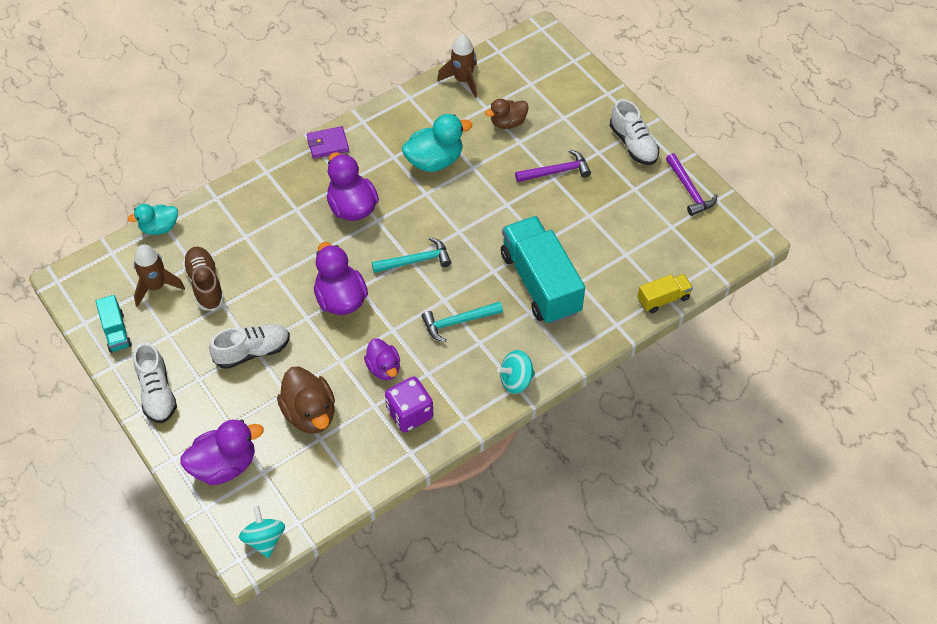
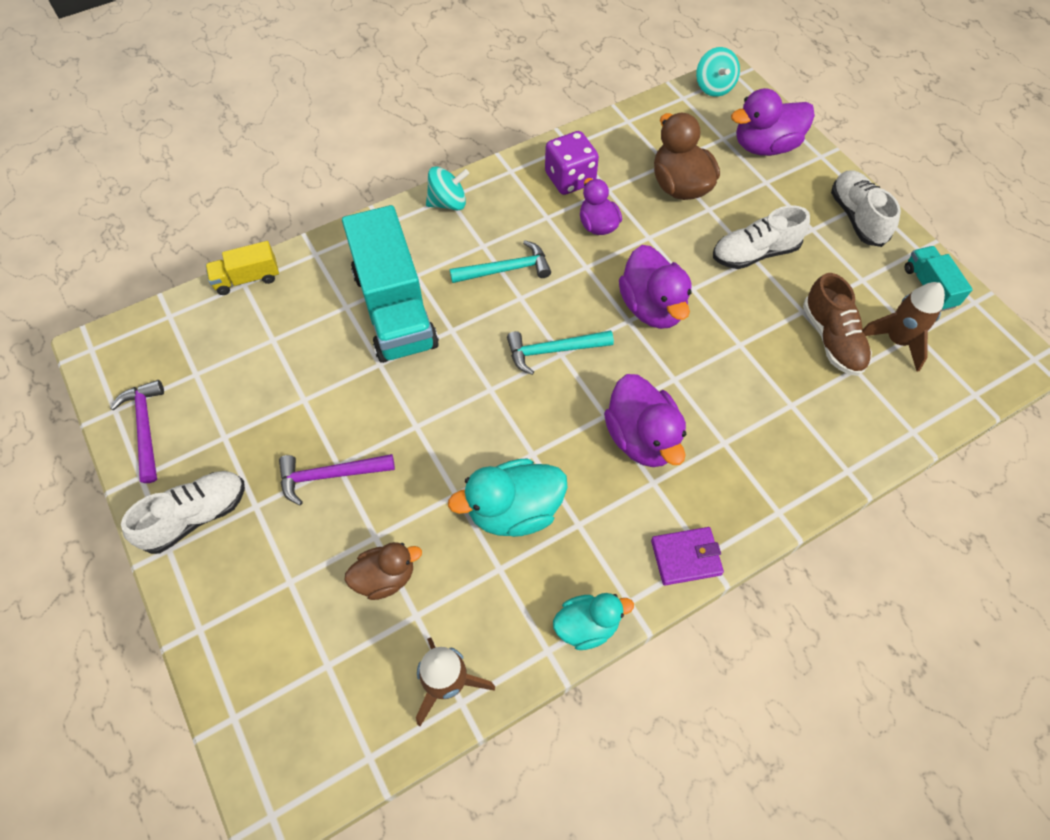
camera: 175 degrees left, 5 degrees up
(159, 228) = (919, 426): turquoise duck -> turquoise duck (587, 626)
(633, 144) = (196, 516): white shoe -> white shoe turned 75 degrees clockwise

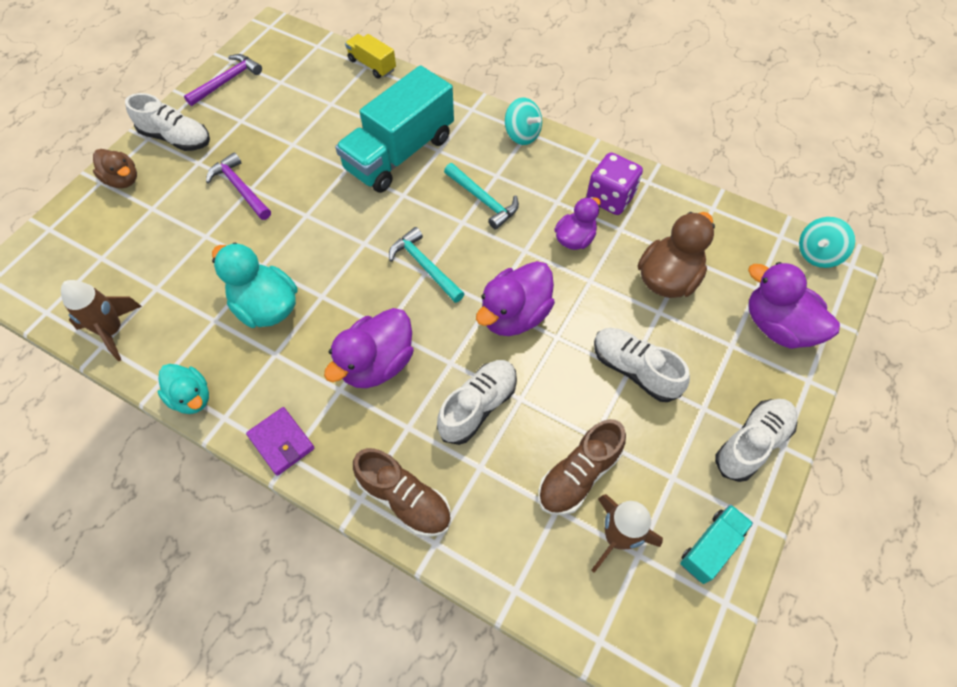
camera: 60 degrees right, 0 degrees up
(385, 577) = (177, 257): brown duck -> brown duck (123, 180)
(731, 379) = (478, 406): none -> white shoe
(795, 476) = (404, 499): none -> brown shoe

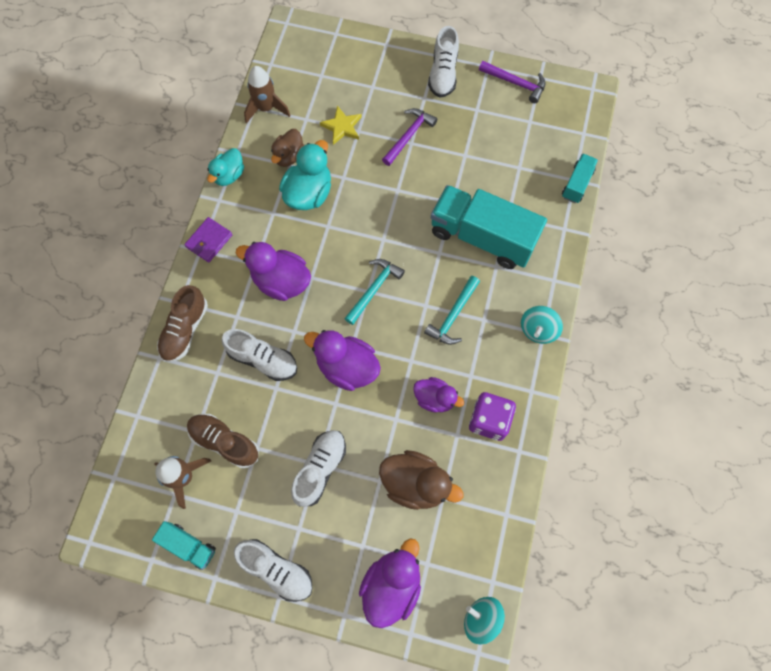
camera: 75 degrees right, 10 degrees up
(123, 180) = (392, 57): brown duck -> brown duck (289, 156)
(190, 251) = (342, 127): none -> yellow star
(372, 65) = (577, 184): yellow truck -> turquoise truck

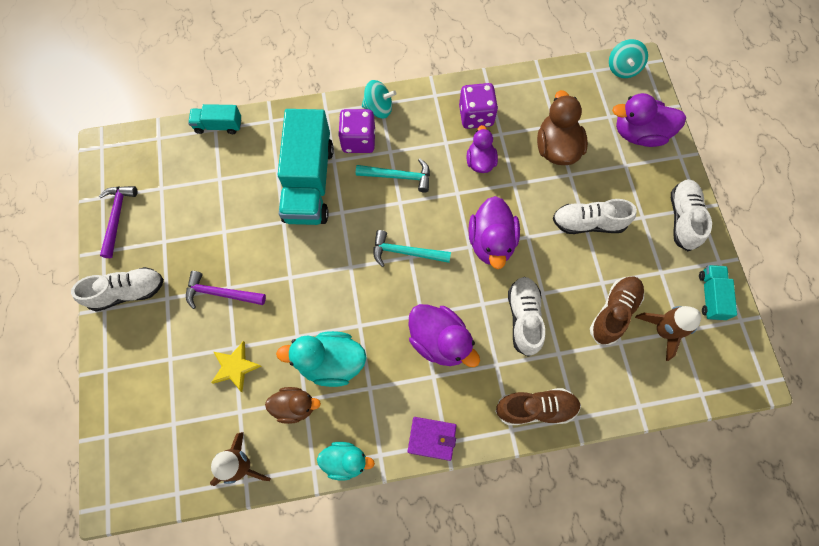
camera: 115 degrees left, 0 degrees up
(224, 442) = (613, 312): brown shoe -> brown shoe turned 150 degrees counterclockwise
(281, 281) = (439, 341): purple duck -> purple duck turned 45 degrees counterclockwise
(508, 296) = (358, 140): none -> purple dice

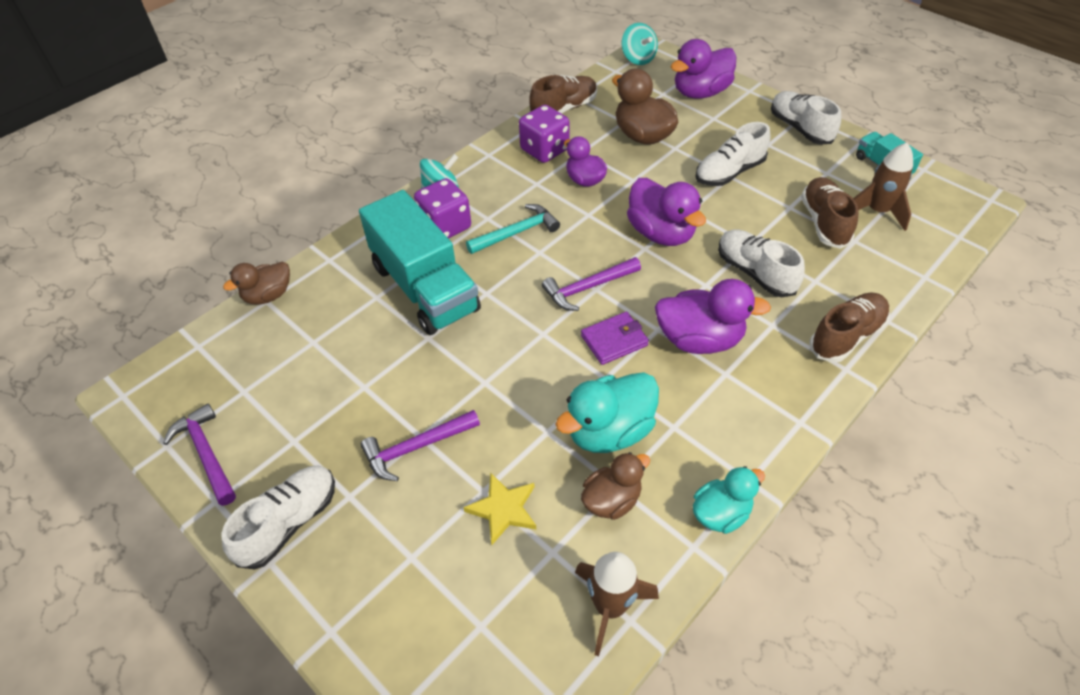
camera: 35 degrees left, 20 degrees down
(218, 125) = (268, 295): turquoise truck -> brown duck
(406, 252) = (588, 288): turquoise hammer -> purple hammer
(432, 438) = (783, 428): purple wallet -> purple wallet (614, 340)
(522, 85) = (564, 109): none -> brown shoe

